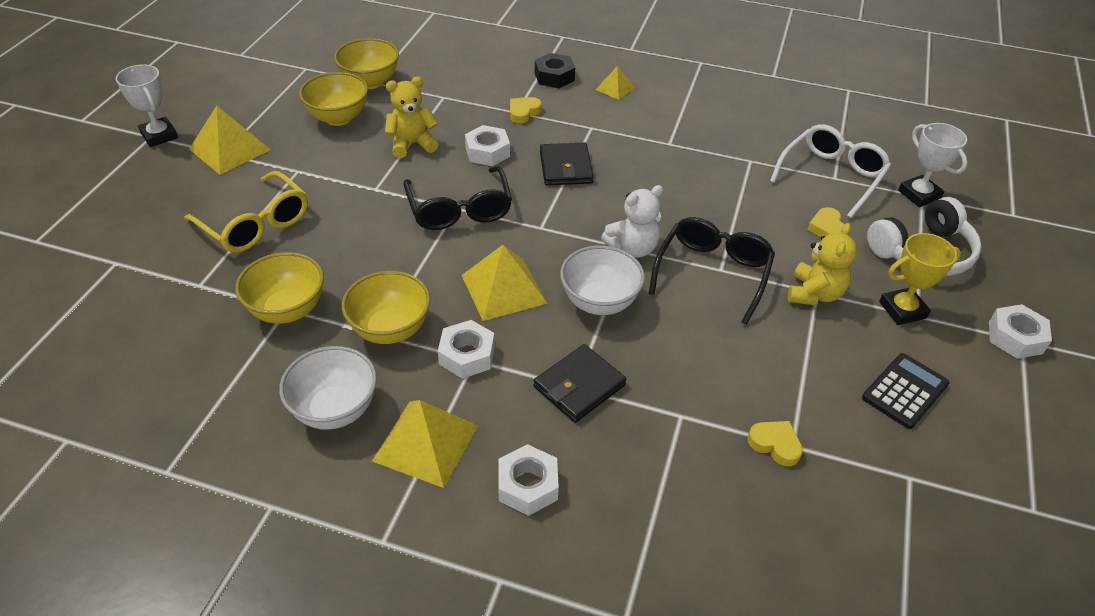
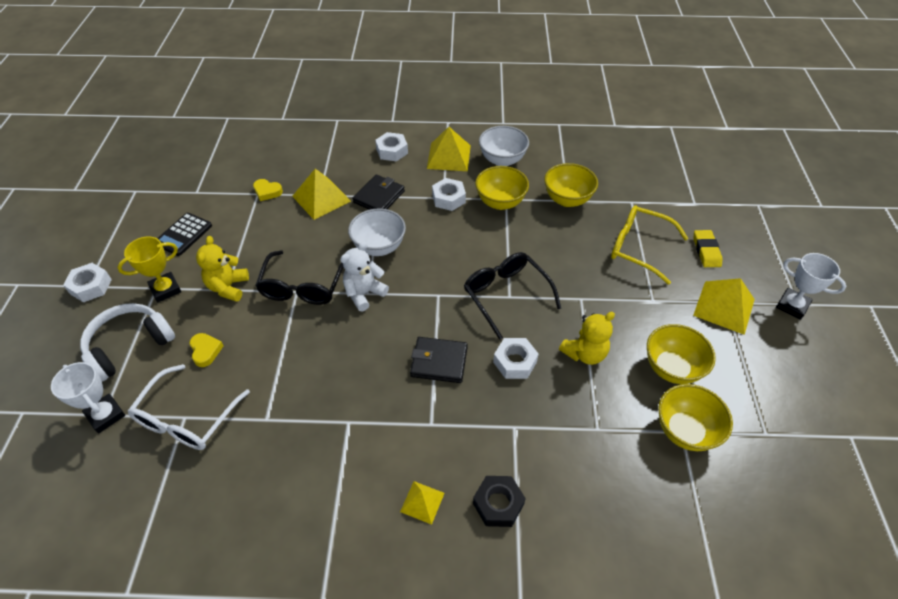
camera: 165 degrees right, 5 degrees up
(178, 203) = (706, 251): none -> yellow eraser
(503, 289) = (445, 241): yellow pyramid -> yellow pyramid (321, 198)
(523, 112) = (506, 427): yellow heart -> none
(566, 167) = (439, 362): black wallet -> black wallet turned 60 degrees counterclockwise

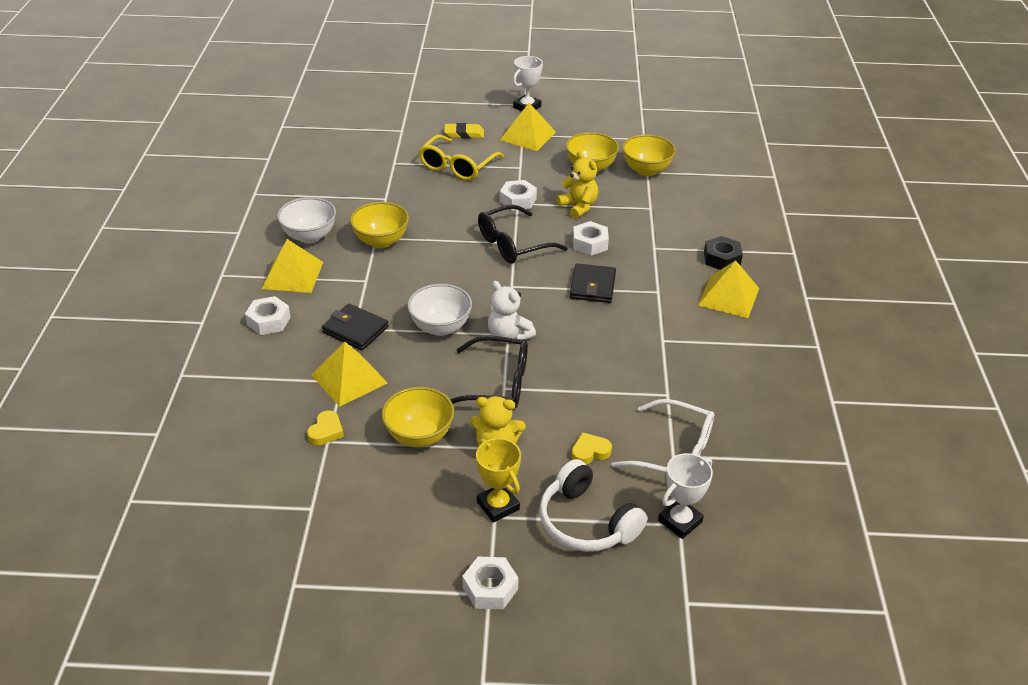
camera: 90 degrees left, 10 degrees down
(183, 234) = (399, 506): black calculator -> none
(422, 502) = (728, 296): yellow pyramid -> yellow pyramid, size x1.82
(448, 198) = (368, 276): white nut -> white nut (518, 200)
(567, 199) = (384, 199): yellow bowl -> yellow bowl (419, 436)

